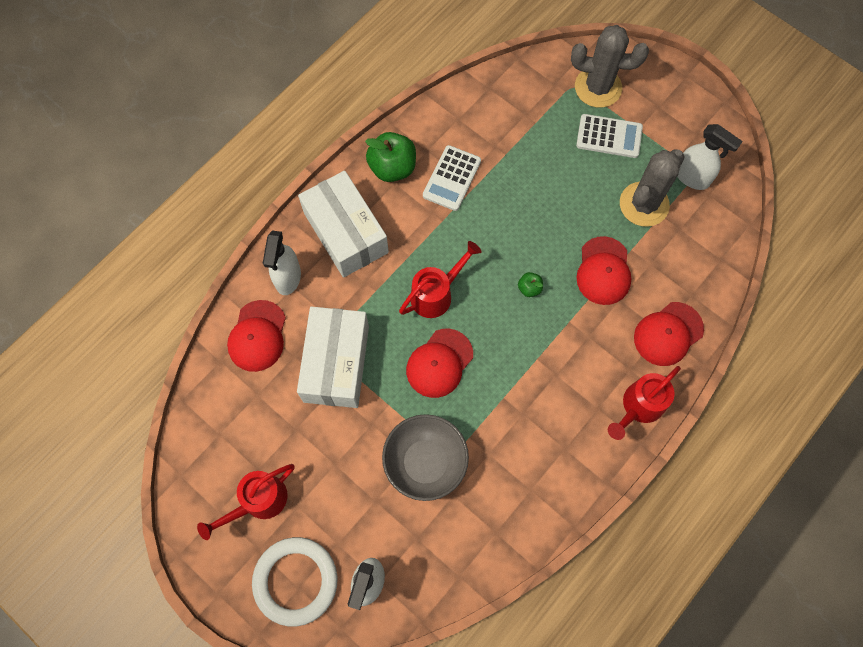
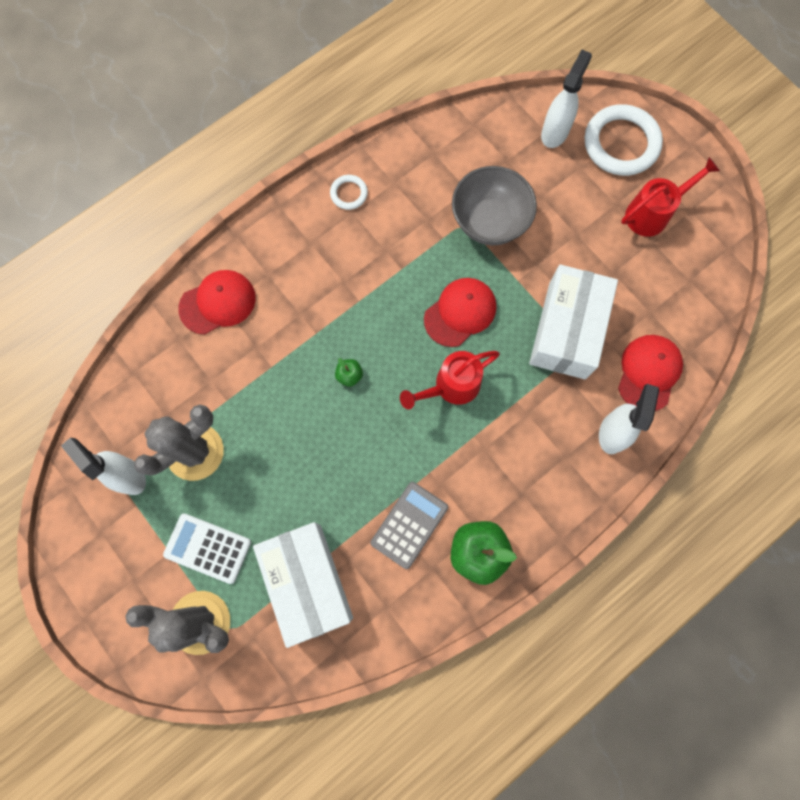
camera: 170 degrees left, 5 degrees up
(346, 233) = (542, 476): white box -> white box (307, 582)
(452, 178) = (409, 525): white calculator -> grey calculator
(574, 469) = (349, 193): none -> white ring
(603, 271) = (264, 381): red cap -> none
(639, 407) = (270, 238): red watering can -> none

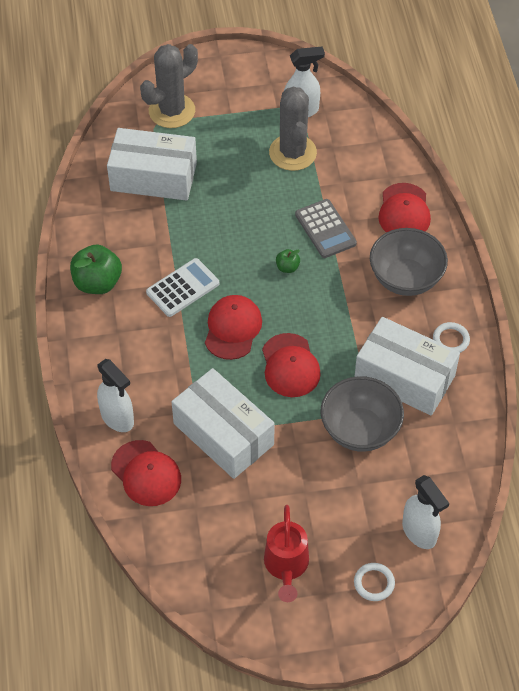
camera: 120 degrees right, 20 degrees down
(208, 548) = (218, 133): white calculator -> white calculator (183, 288)
(301, 262) = (405, 279): none -> grey bowl
(409, 525) = (148, 251): grey calculator -> grey calculator (325, 229)
(412, 212) = (404, 377): none -> white box
(451, 386) = (233, 328): red watering can -> red cap
(621, 144) = (374, 583): white ring -> white ring, size x0.48

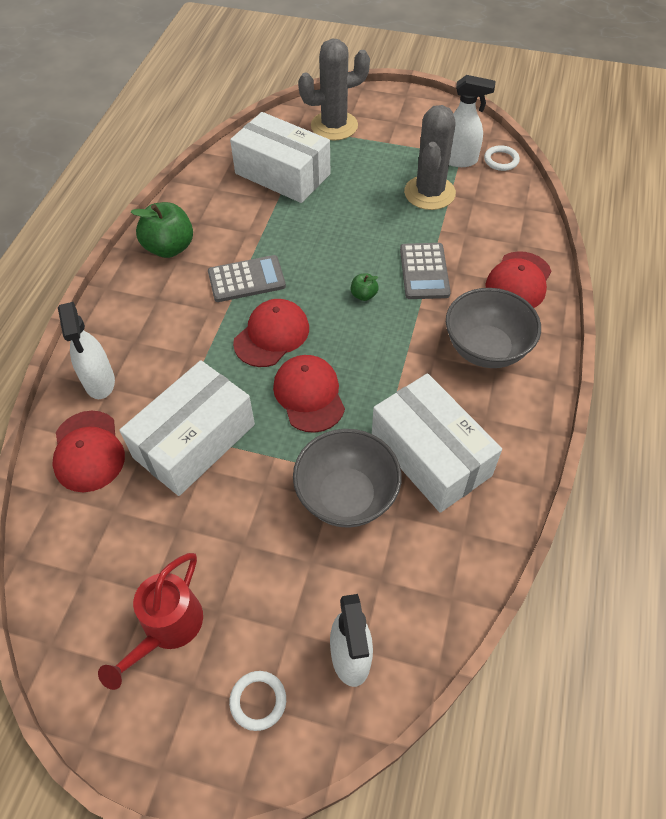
camera: 25 degrees right, 0 degrees up
(183, 288) = (246, 279): white calculator -> grey calculator
(223, 434) = (194, 441): white box -> white box turned 60 degrees clockwise
(290, 366) = (309, 395): red cap -> red cap turned 150 degrees clockwise
(451, 340) = (506, 433): white ring -> white ring (501, 160)

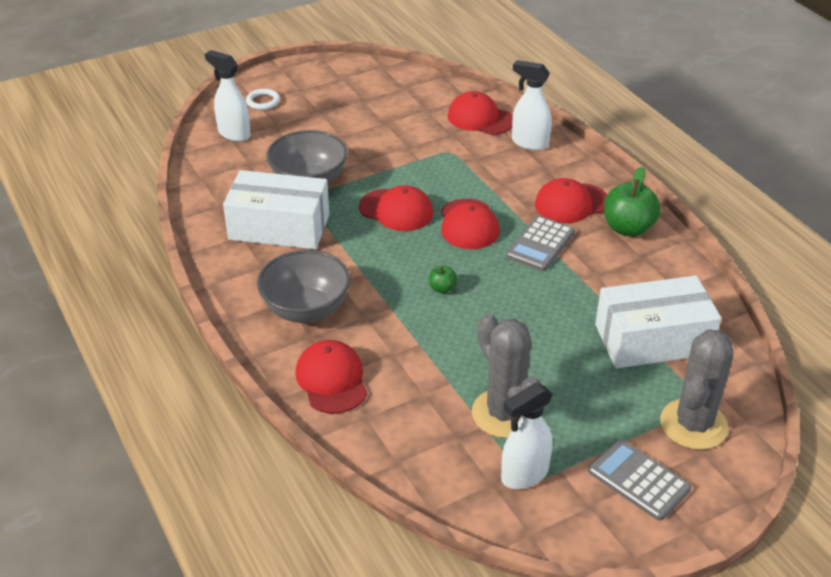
camera: 135 degrees right, 15 degrees down
(167, 628) = (336, 96): red watering can -> none
(170, 296) = (571, 203): none -> red cap
(194, 441) = (431, 153): white box -> none
(424, 271) = (419, 336): grey calculator -> grey calculator (638, 480)
(501, 160) = (482, 508): white ring -> none

